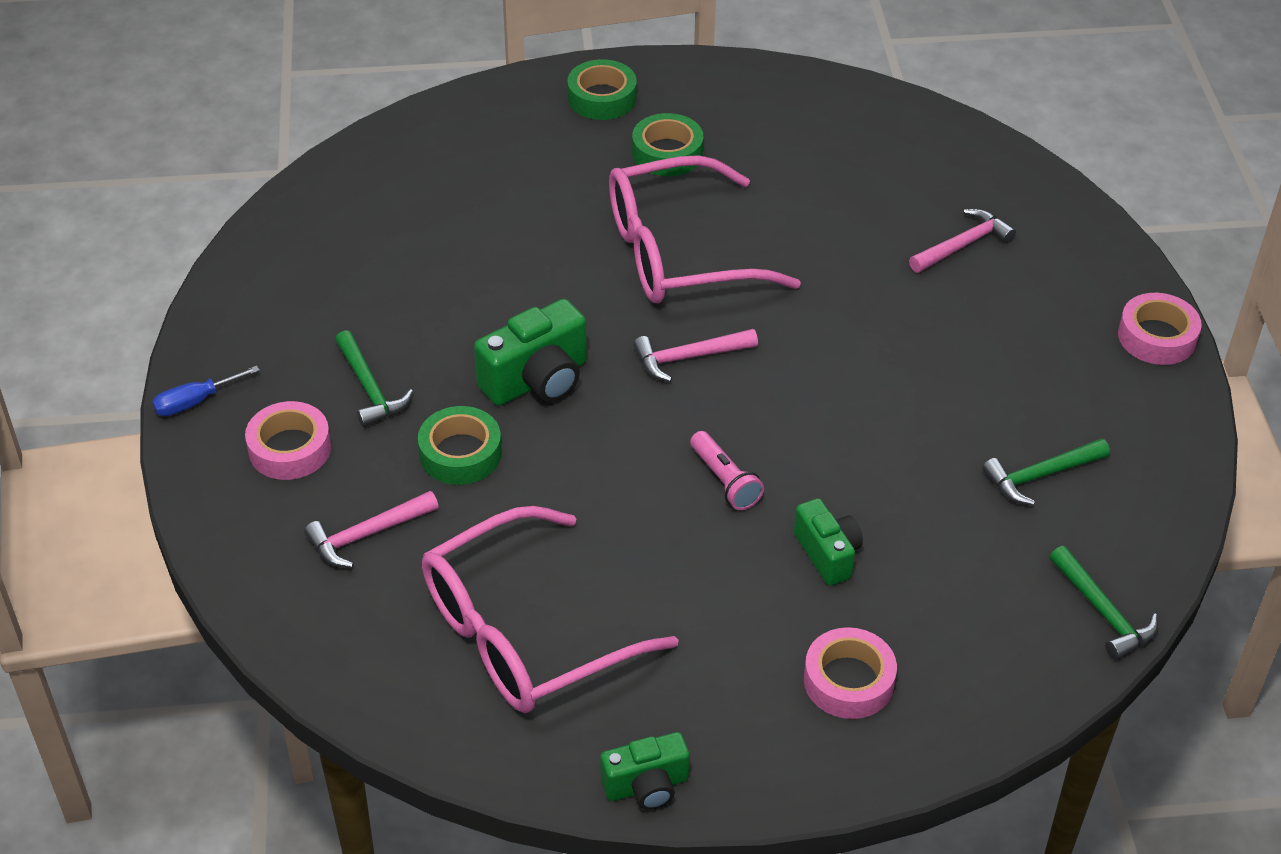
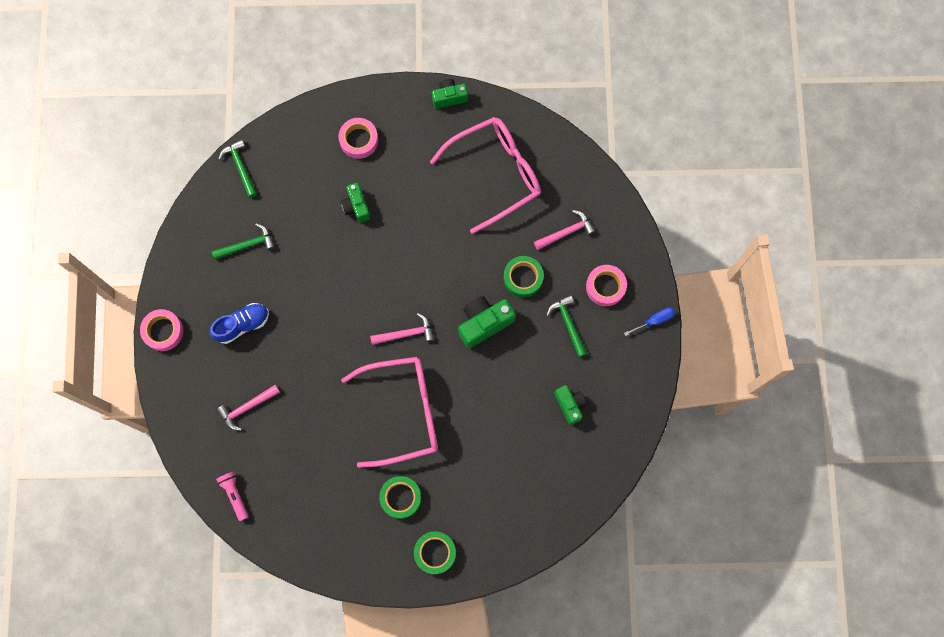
camera: 175 degrees left, 30 degrees up
(371, 276) = (570, 405): none -> green camera
(724, 480) = (398, 252): pink flashlight -> pink flashlight (235, 495)
(1009, 354) = (242, 325): none -> blue shoe

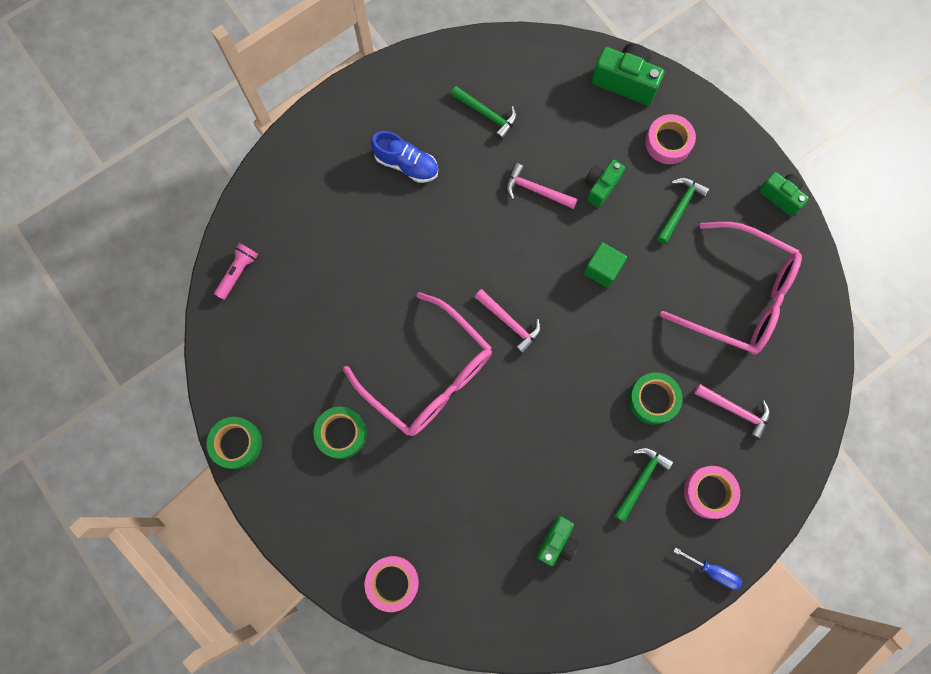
camera: 55 degrees right, 0 degrees up
(163, 331) = (349, 99): pink tape -> pink tape (392, 583)
(240, 167) = (557, 56): green hammer -> green hammer (679, 208)
(247, 407) = (330, 224): pink hammer -> pink hammer (536, 190)
(414, 247) = (602, 269): none -> green cube
(435, 553) = (308, 507): green tape -> green tape (236, 443)
(484, 323) = (577, 392): green camera -> green camera (625, 82)

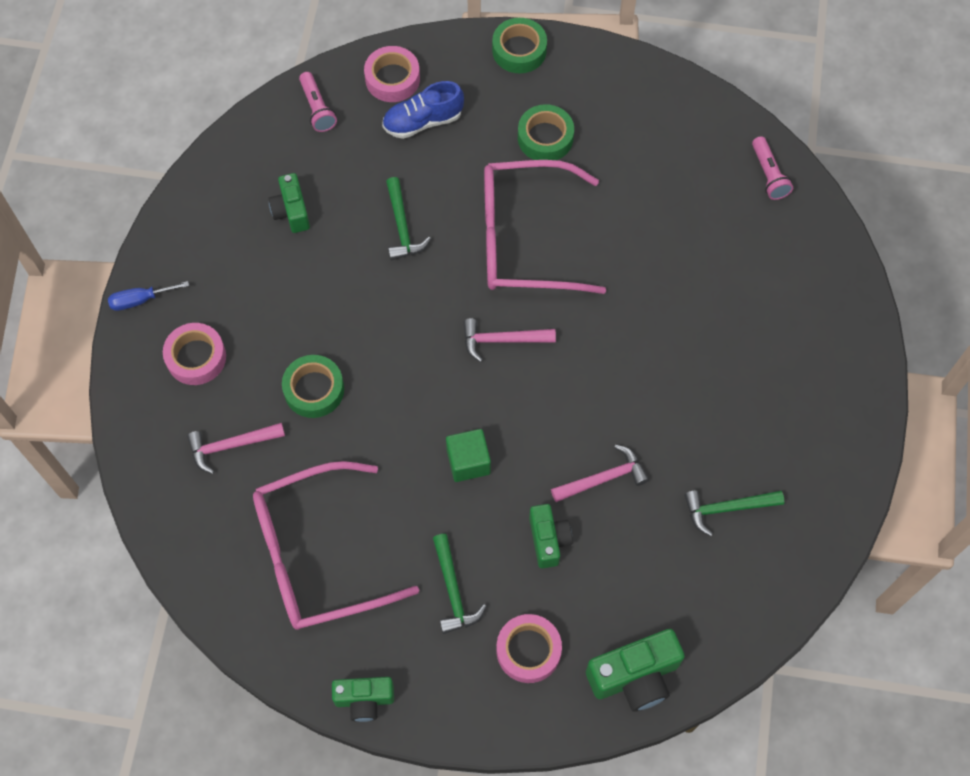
camera: 135 degrees right, 10 degrees down
(236, 443) = (616, 63): green tape -> green tape (519, 50)
(406, 164) = (743, 391): blue shoe -> blue shoe (423, 121)
(465, 610) = (317, 108): none -> pink flashlight
(641, 480) = (265, 316): green hammer -> green hammer (402, 227)

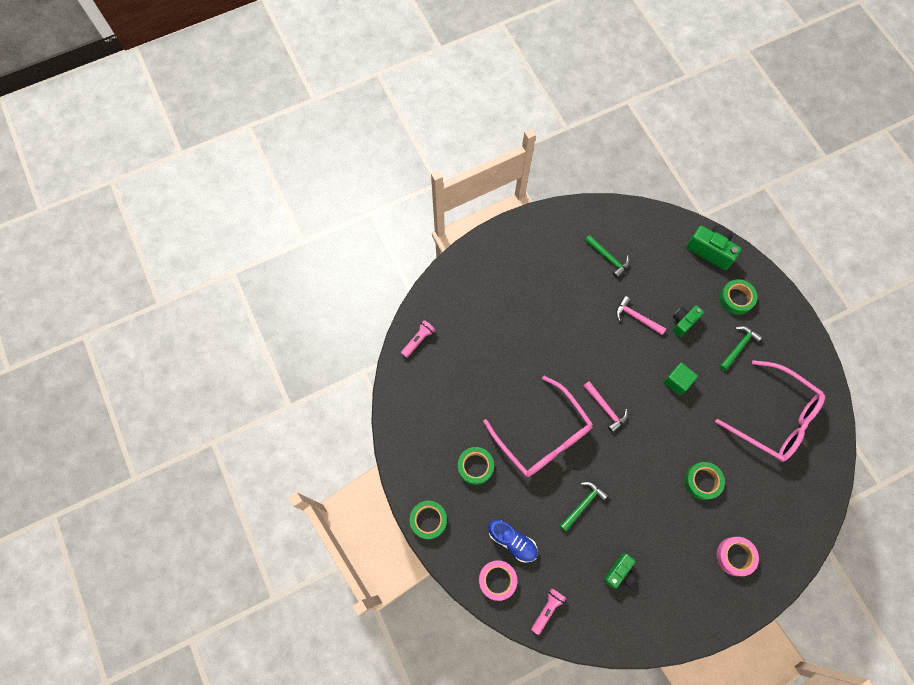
camera: 125 degrees left, 5 degrees up
(140, 300) = (731, 615): blue screwdriver -> none
(231, 445) = (761, 500): pink hammer -> none
(364, 700) = (813, 351): green camera -> none
(528, 650) = (736, 299): pink tape -> green tape

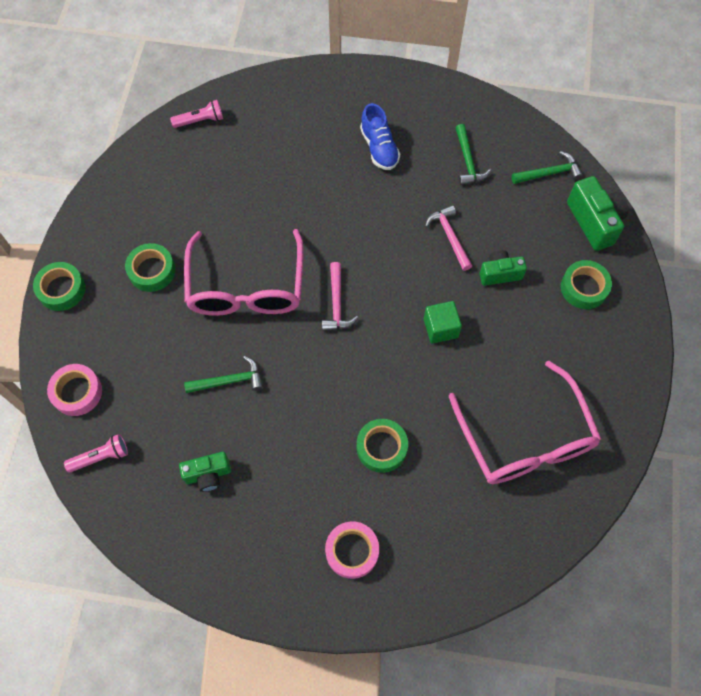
camera: 35 degrees right, 5 degrees down
(512, 541) = (125, 366): blue shoe -> blue shoe (379, 148)
(738, 347) = (544, 338): green hammer -> green hammer (549, 173)

